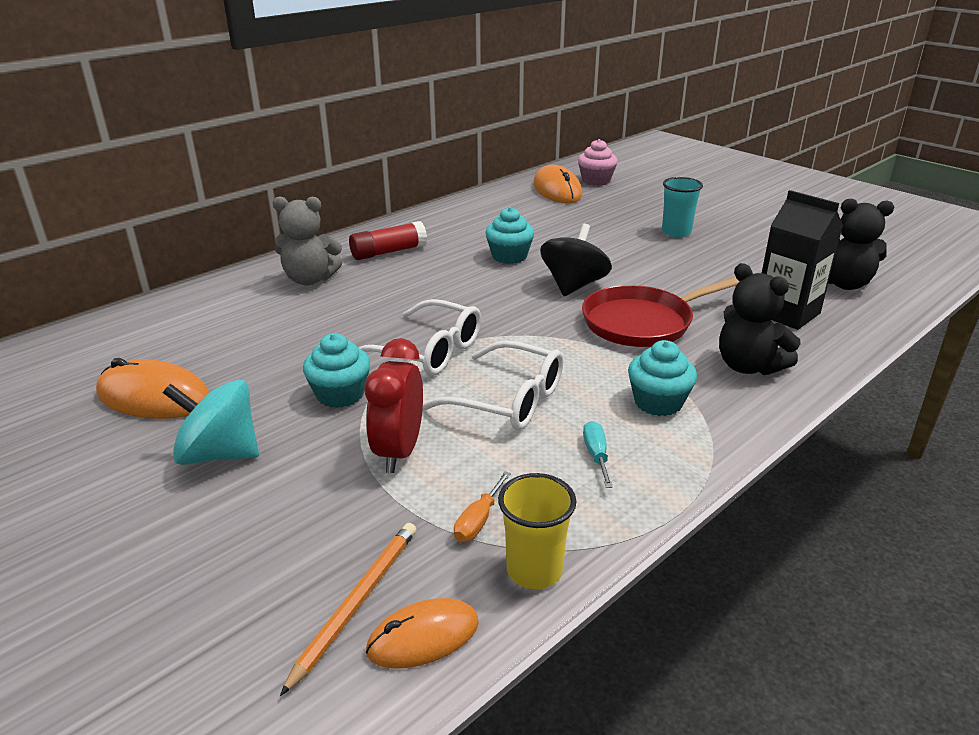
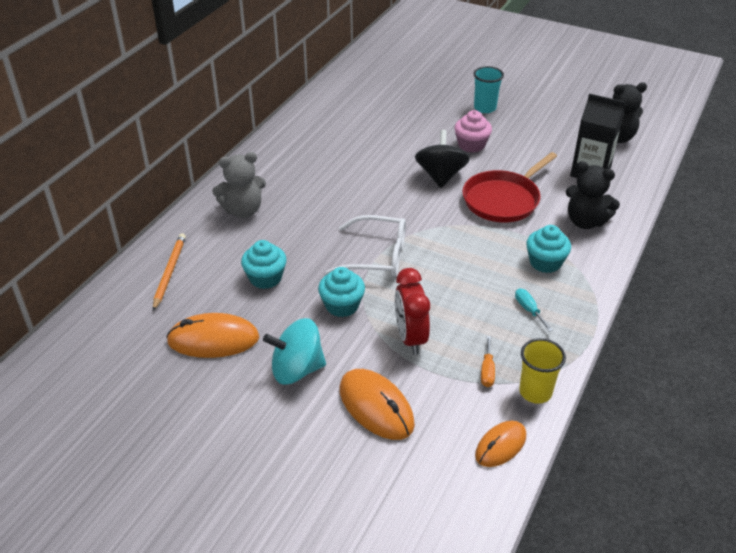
camera: 20 degrees left, 10 degrees up
(356, 602) = (452, 438): orange pencil -> orange pencil (169, 272)
(388, 252) = (284, 170): red glue stick -> none
(508, 400) = (453, 283): white glasses -> none
(509, 256) = (378, 156): turquoise cupcake -> turquoise cupcake (265, 278)
(557, 190) = (373, 78): orange mouse -> orange mouse (376, 407)
(596, 180) = (397, 62): pink cupcake -> pink cupcake (471, 145)

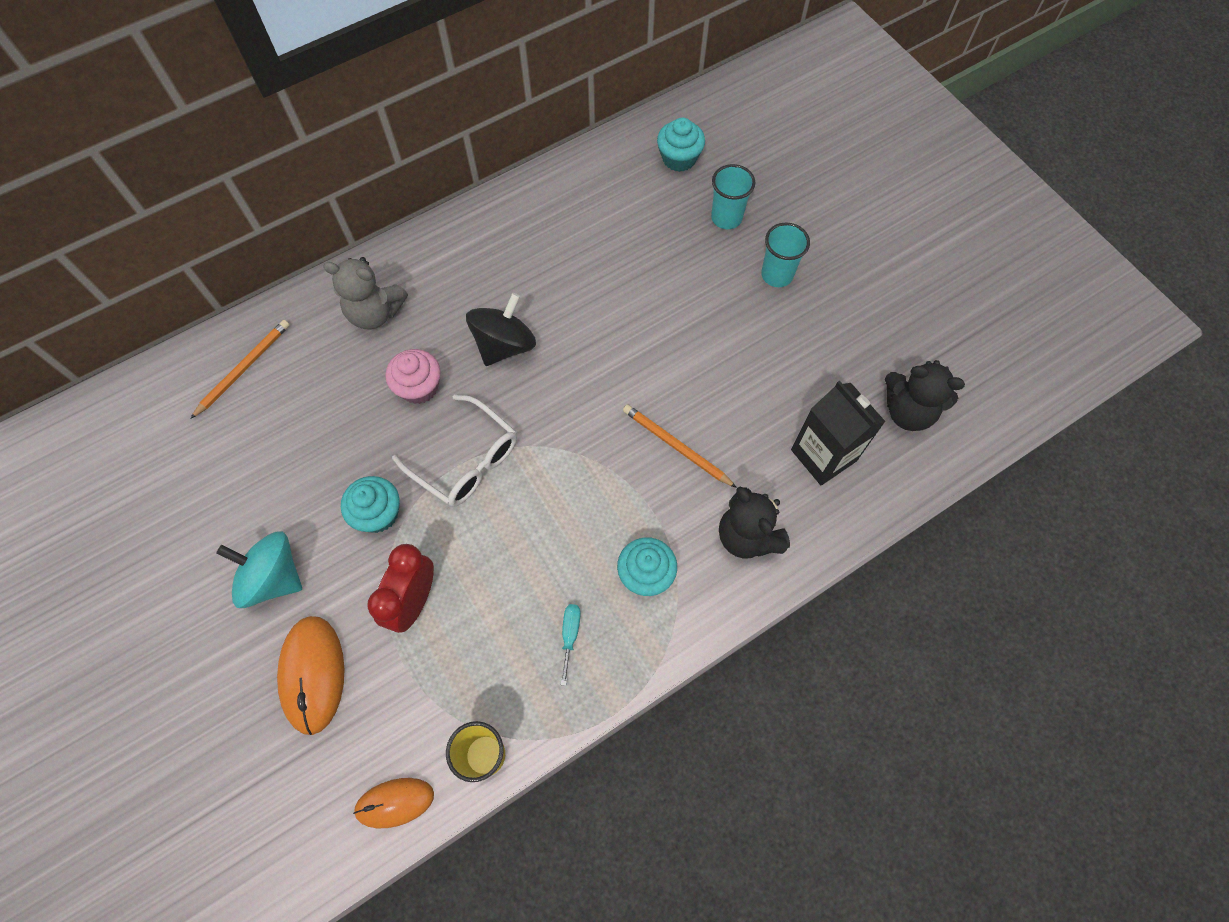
camera: 30 degrees right, 25 degrees up
(213, 339) = (223, 489): orange mouse -> none
(265, 278) = (330, 429): turquoise cupcake -> turquoise cupcake (679, 158)
(430, 94) = (726, 218): none -> turquoise cup
(440, 176) = (631, 368): black spinning top -> black spinning top (504, 345)
(471, 145) = (709, 333): pink cupcake -> pink cupcake (419, 387)
(487, 371) = (457, 695): orange screwdriver -> none
(503, 199) = (676, 446): red pan -> orange pencil

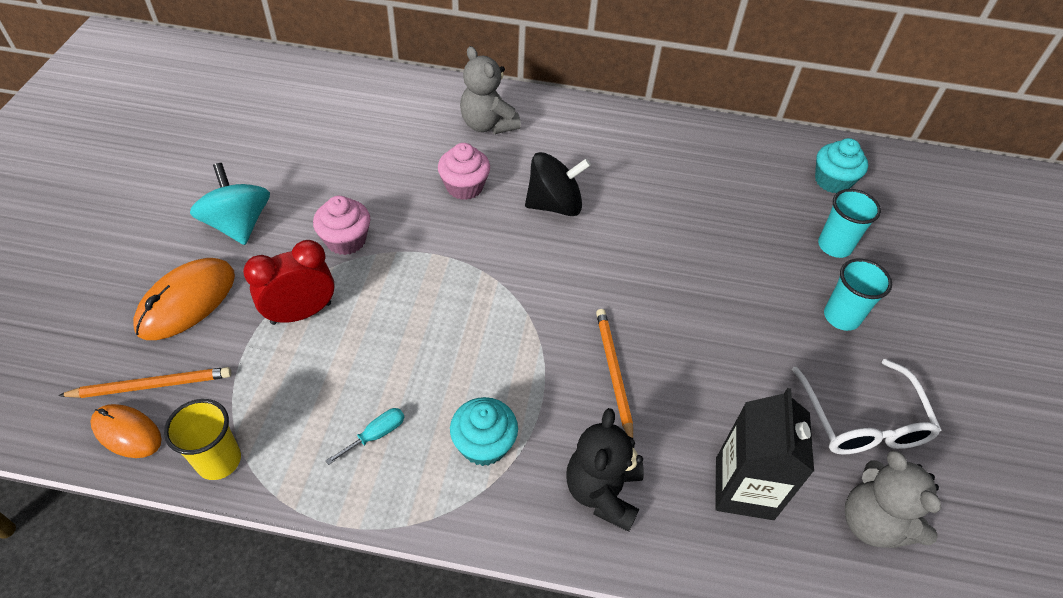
camera: 40 degrees right, 15 degrees down
(244, 368) = (369, 98): orange pencil -> orange pencil (152, 385)
(378, 513) = (346, 240): turquoise cupcake -> pink cupcake
(466, 460) = (442, 255): white glasses -> white glasses (862, 421)
(908, 411) = (872, 522): black teddy bear -> grey teddy bear

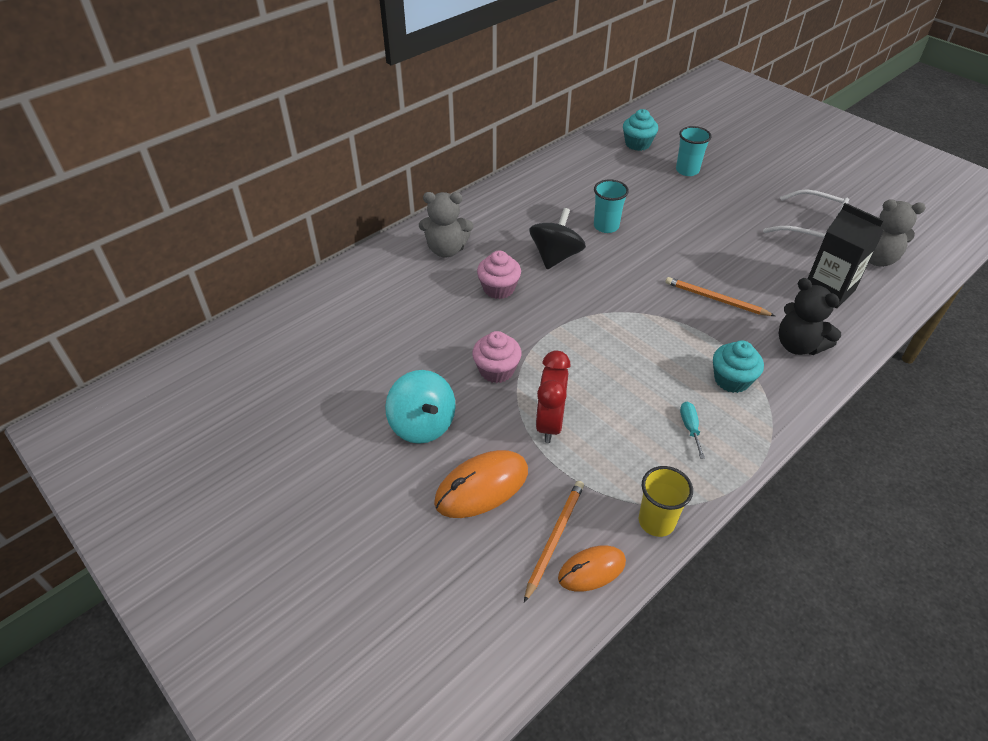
camera: 50 degrees left, 5 degrees down
(187, 301) = (482, 486): orange mouse -> orange mouse turned 75 degrees clockwise
(238, 224) = (422, 424): turquoise spinning top -> turquoise spinning top turned 135 degrees counterclockwise
(841, 317) = (739, 196): turquoise cup -> turquoise cup (606, 226)

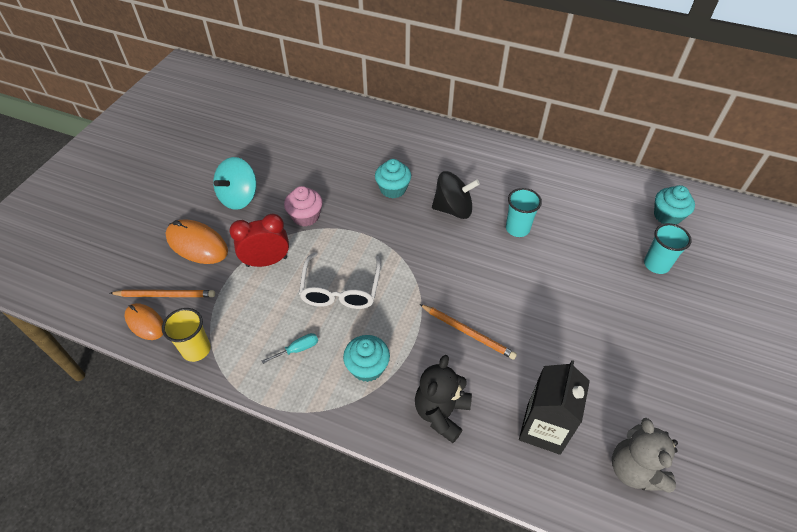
camera: 65 degrees right, 5 degrees up
(446, 249) = (419, 147): grey teddy bear -> none
(499, 288) = (393, 189): pink cupcake -> turquoise cupcake
(715, 299) = (468, 332): orange pencil -> orange pencil turned 120 degrees clockwise
(812, 227) = (645, 396): white glasses -> white glasses (340, 289)

